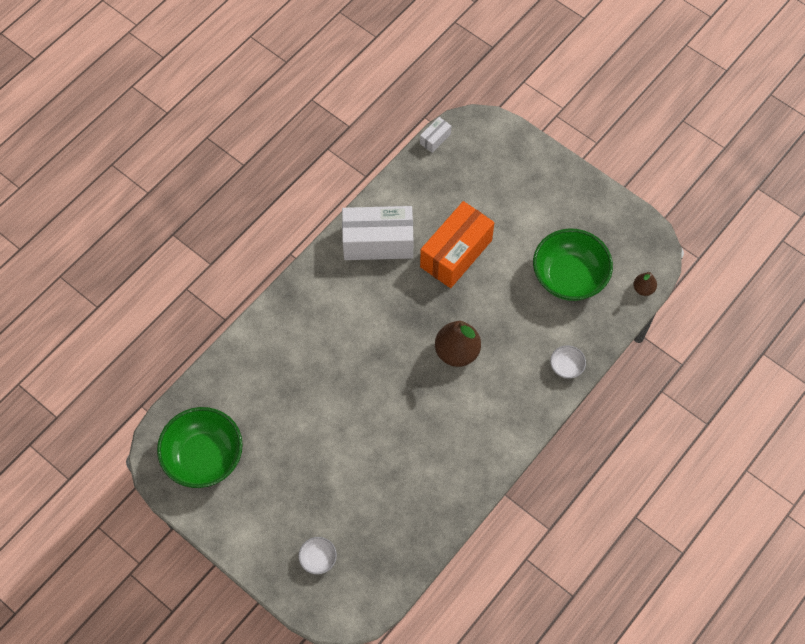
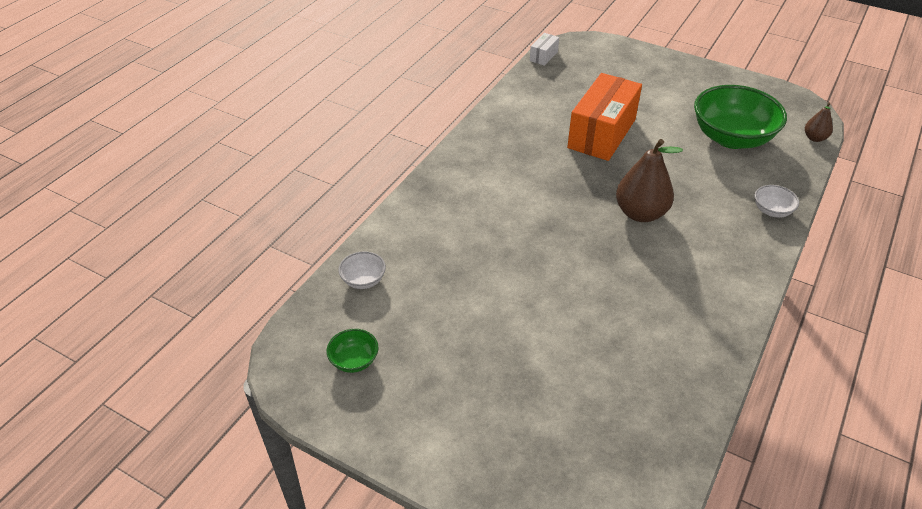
camera: 10 degrees left, 20 degrees down
(204, 457) = (354, 360): green bowl -> green bowl, size x0.44
(318, 559) = (548, 462): white bowl -> white bowl (363, 280)
(378, 242) = (513, 134): white box -> none

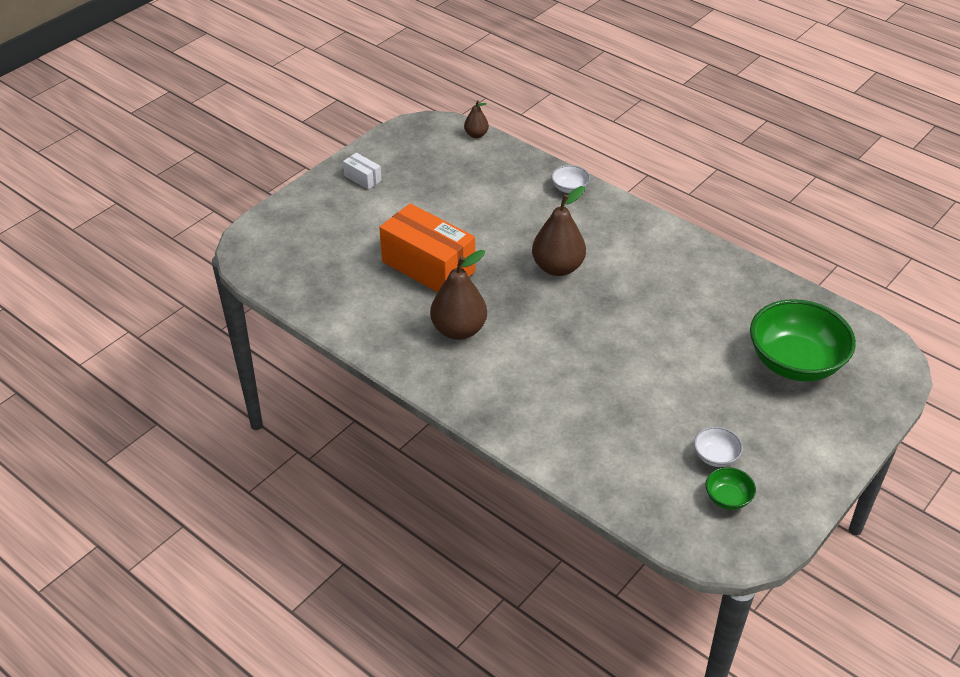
camera: 80 degrees left, 0 degrees up
(363, 280) = (621, 483): white bowl -> white bowl (715, 456)
(528, 161) = (459, 330): none -> brown pear
(543, 56) = (262, 282): white box -> white box (363, 178)
(731, 138) = (461, 183): green bowl -> green bowl (795, 362)

